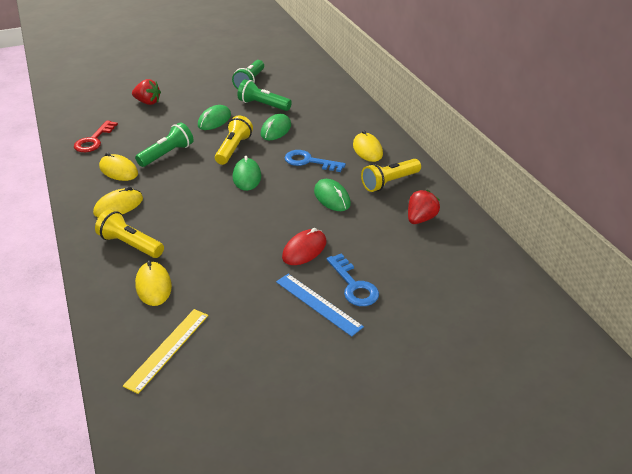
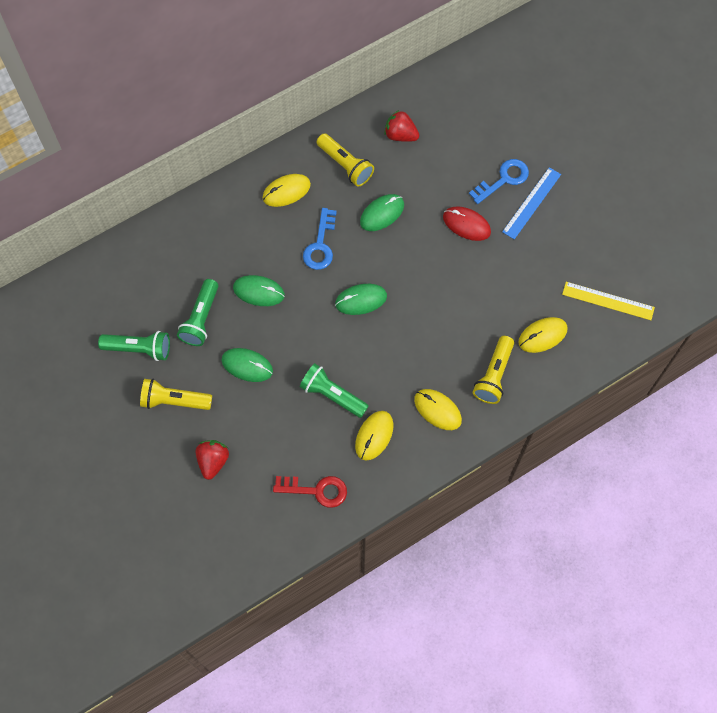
camera: 100 degrees left, 30 degrees up
(233, 149) = (308, 327): yellow flashlight -> yellow flashlight (174, 401)

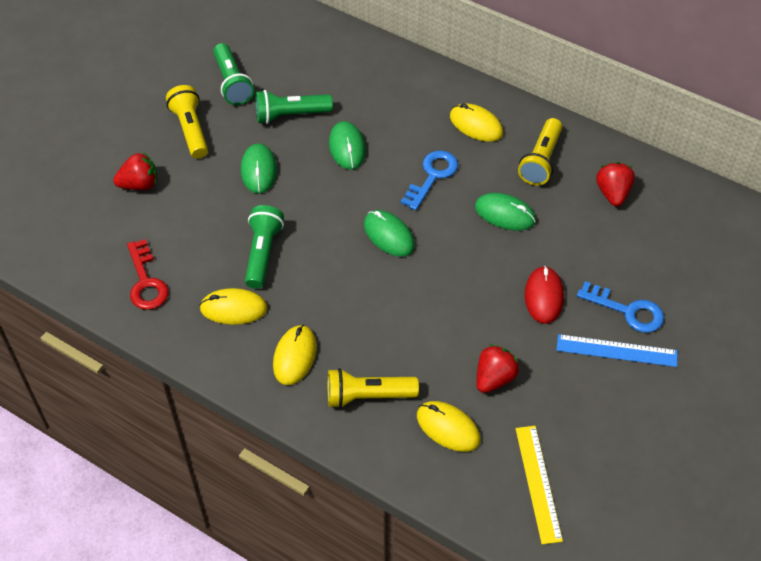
camera: 65 degrees right, 15 degrees down
(320, 245) = (432, 176): blue key -> blue key turned 135 degrees clockwise
(517, 288) = (494, 378): none -> red strawberry

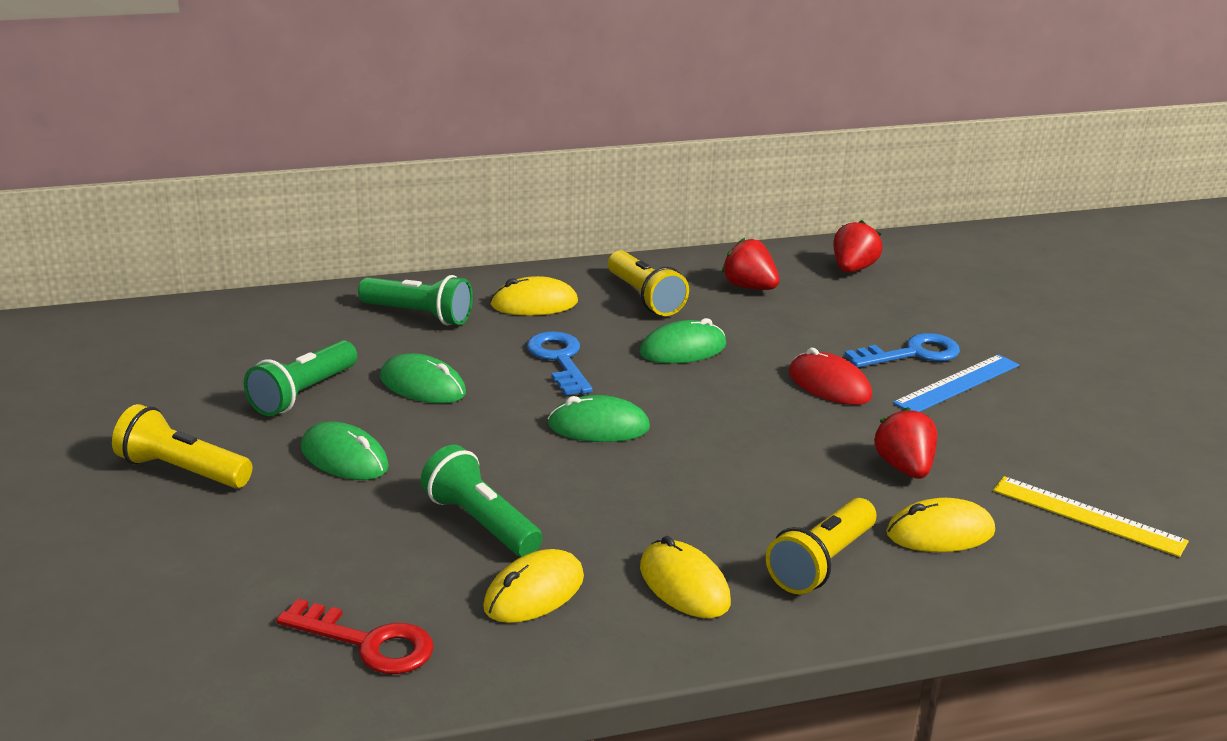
camera: 50 degrees left, 25 degrees down
(140, 184) = (191, 558): red strawberry -> red strawberry (853, 269)
(232, 83) = (172, 404): green flashlight -> green flashlight (419, 315)

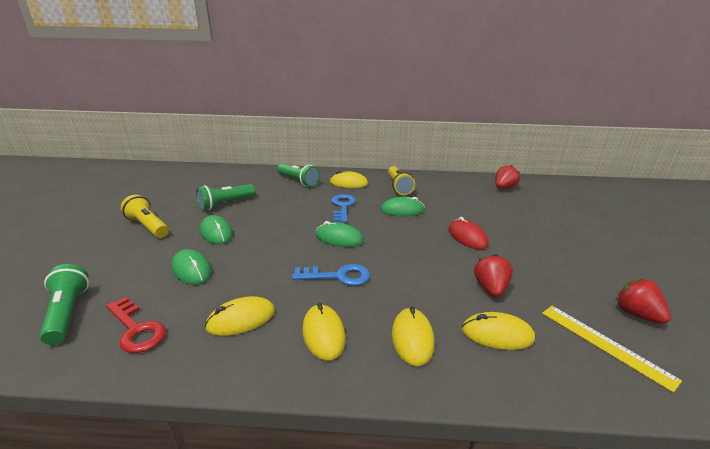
camera: 20 degrees right, 0 degrees up
(422, 385) = (276, 208): green mouse -> green mouse (191, 269)
(480, 523) = (247, 275): green flashlight -> green flashlight (67, 313)
(749, 287) = (449, 189): red strawberry -> red strawberry (636, 314)
(822, 563) = (412, 338): yellow flashlight -> yellow mouse
(912, 353) = (519, 229): blue key -> blue key (338, 276)
(957, 384) = (539, 247): blue ruler -> none

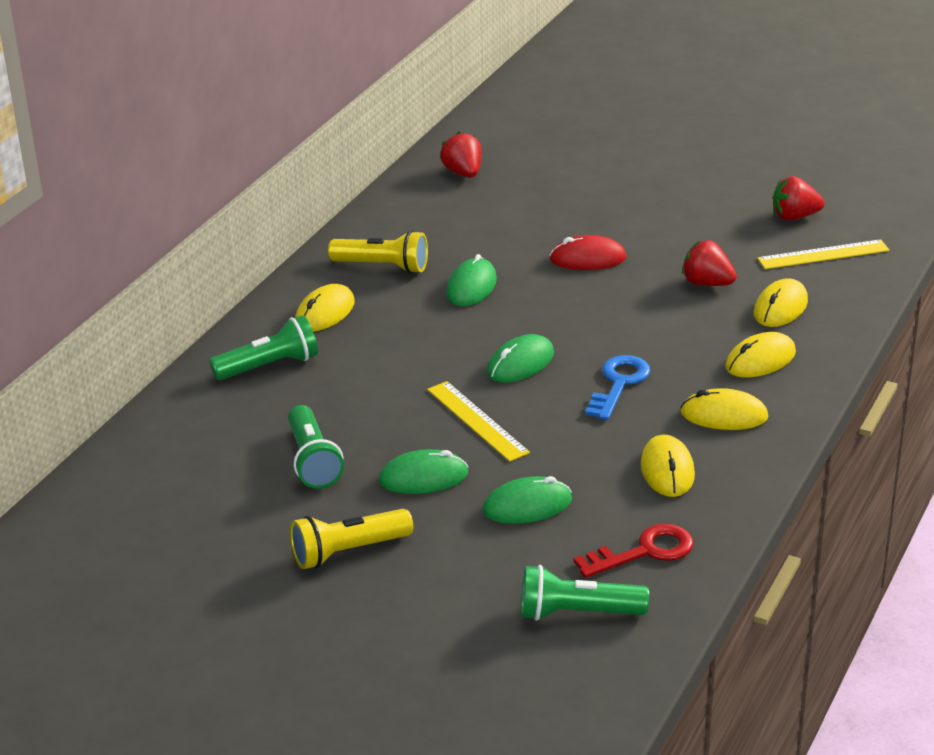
camera: 65 degrees left, 5 degrees up
(275, 237) = (477, 420): none -> yellow ruler
(342, 206) = (417, 339): blue key -> none
(412, 338) = (760, 360): yellow mouse -> yellow mouse turned 60 degrees counterclockwise

